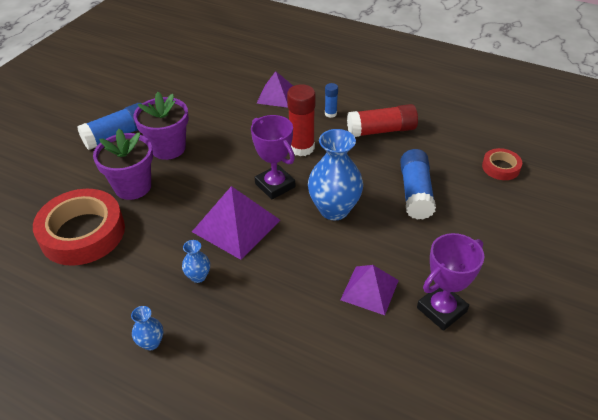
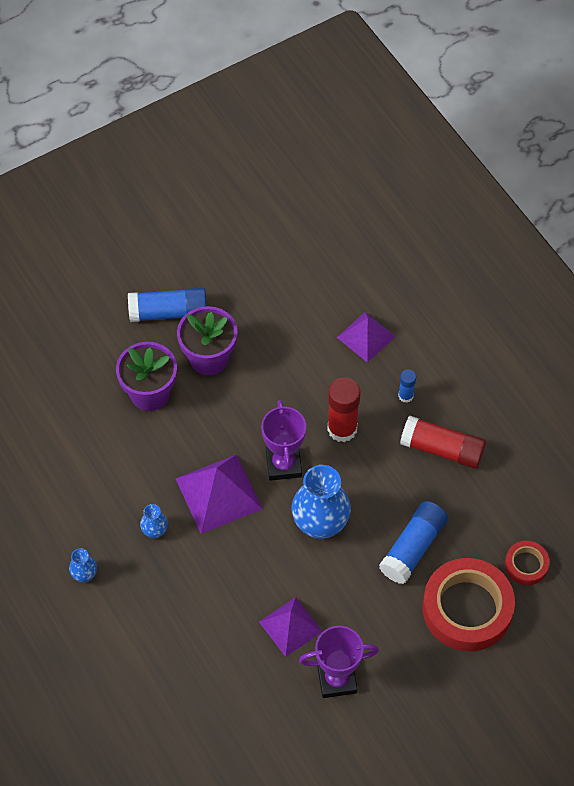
camera: 30 degrees right, 15 degrees up
(82, 233) = (80, 427): red tape -> red tape (467, 609)

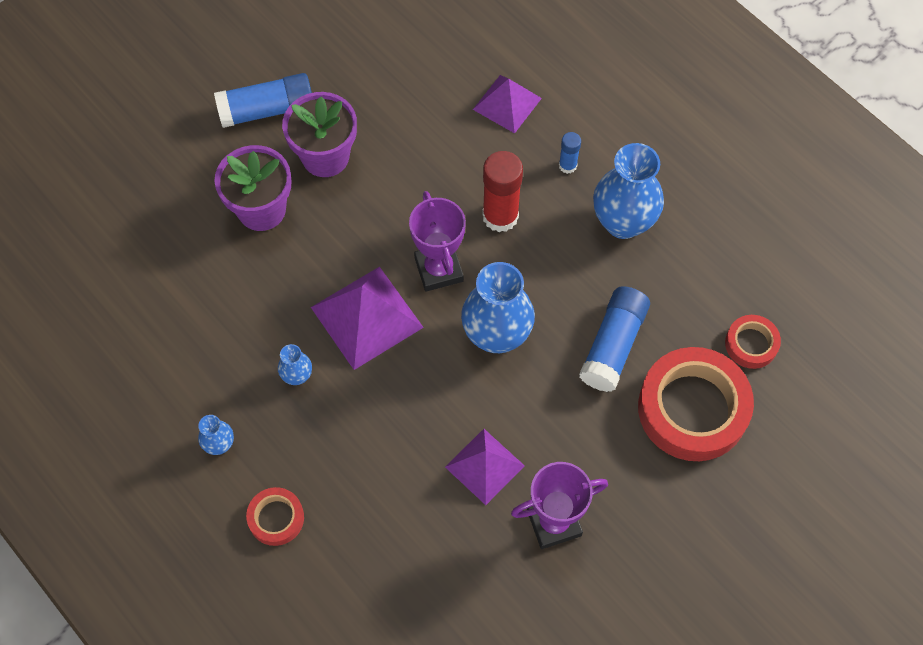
camera: 10 degrees left, 5 degrees up
(119, 639) = (276, 518): none -> red tape
(442, 449) = (623, 222): red glue stick -> blue vase

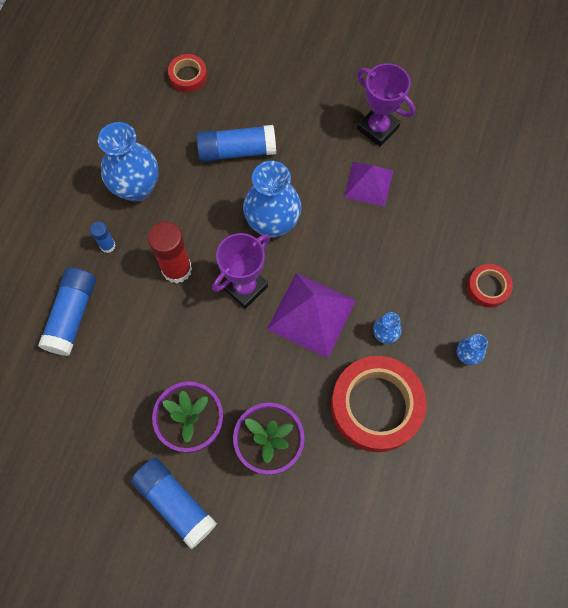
camera: 120 degrees left, 5 degrees up
(507, 104) = (72, 316): purple pyramid -> blue glue stick
(692, 409) = (253, 88): red tape -> red tape (376, 406)

